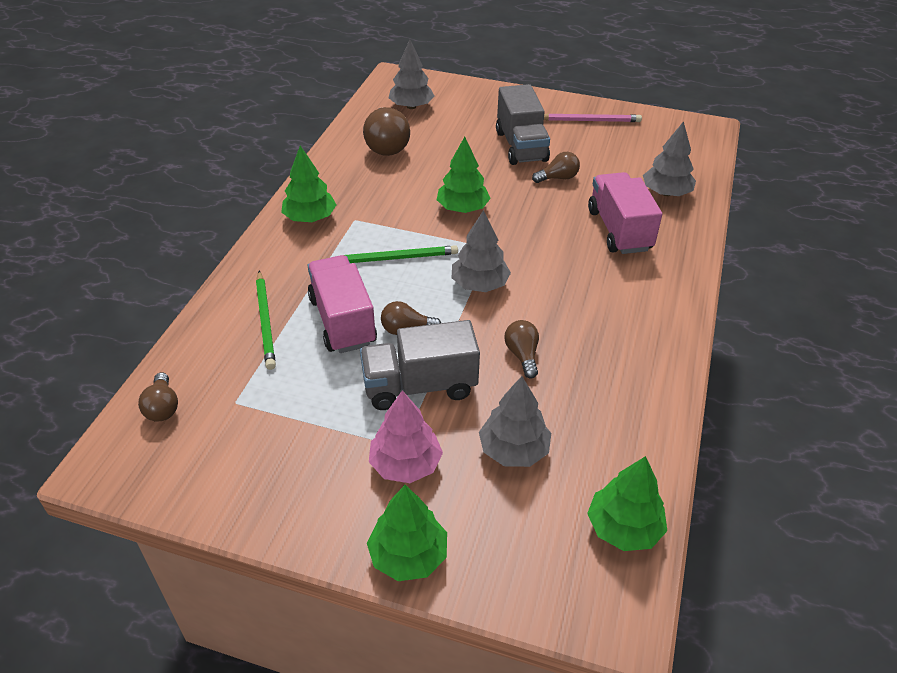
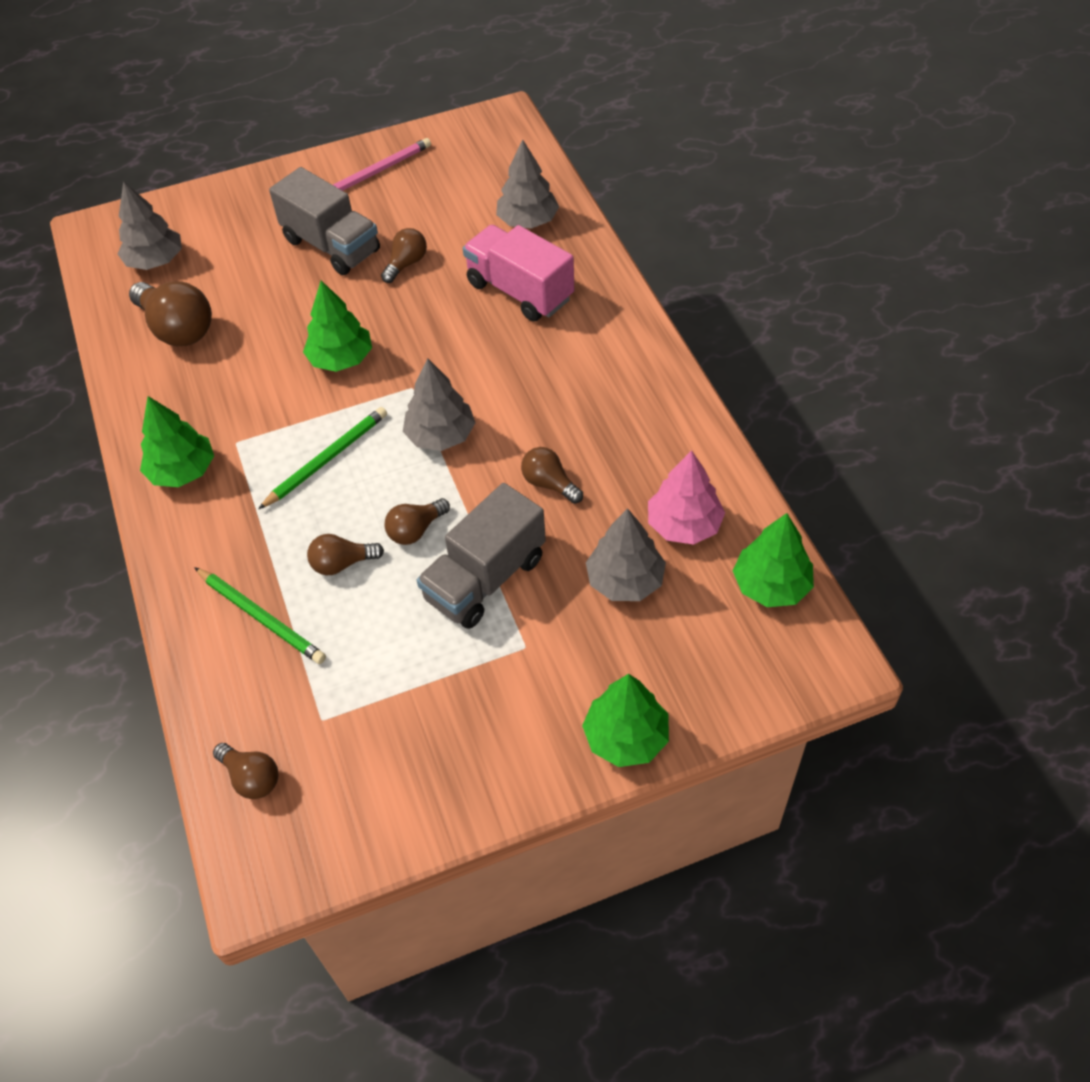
camera: 35 degrees left, 10 degrees up
(342, 321) = (342, 563): pink truck -> brown light bulb
(405, 464) = (545, 660): pink tree -> pink tree (684, 525)

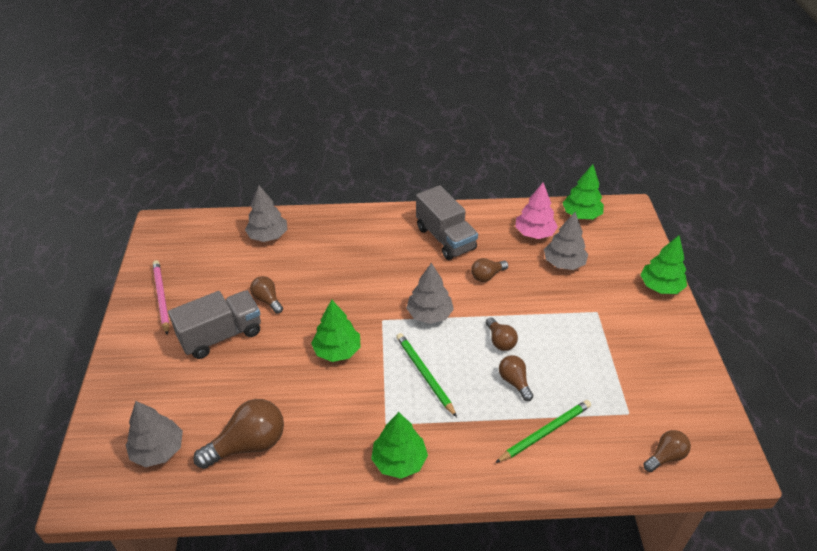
camera: 75 degrees left, 10 degrees down
(342, 563) = (514, 382): brown light bulb -> brown light bulb turned 150 degrees clockwise
(485, 578) = (546, 318): grey truck -> grey truck (445, 238)
(520, 291) = (328, 253): pink truck -> none

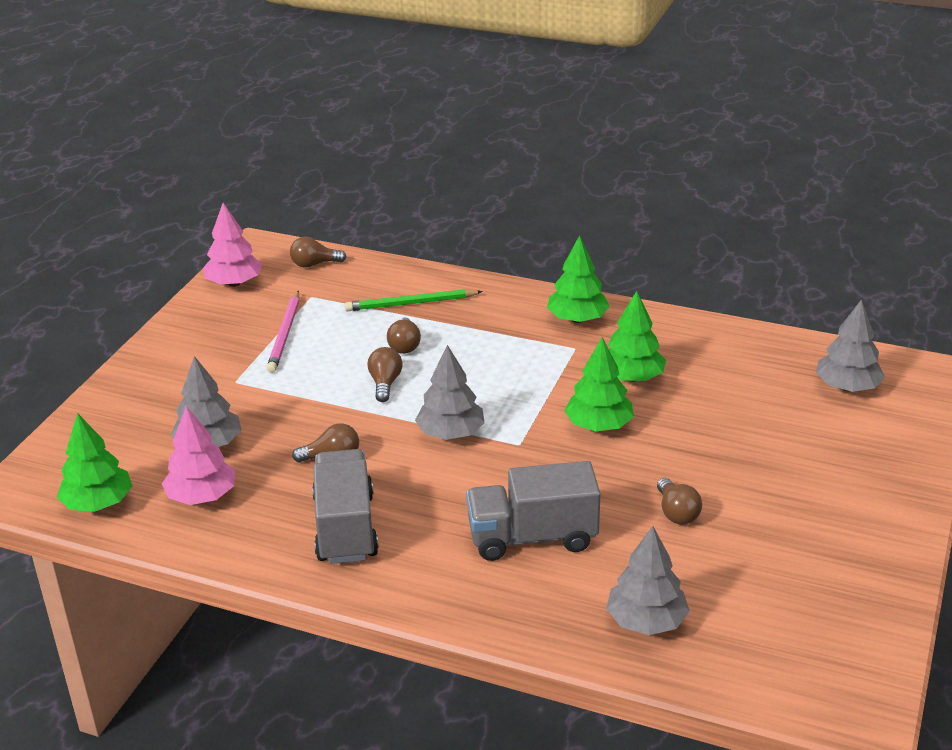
camera: 155 degrees left, 10 degrees down
(161, 297) = (850, 562): pink pencil -> pink pencil (285, 334)
(221, 335) = (757, 483): grey truck -> grey truck (532, 537)
(248, 444) = (739, 367): brown light bulb -> none
(424, 374) = (502, 376): green pencil -> none
(660, 286) = (123, 385): green tree -> green tree (632, 377)
(702, 407) = (234, 283): none -> pink tree

